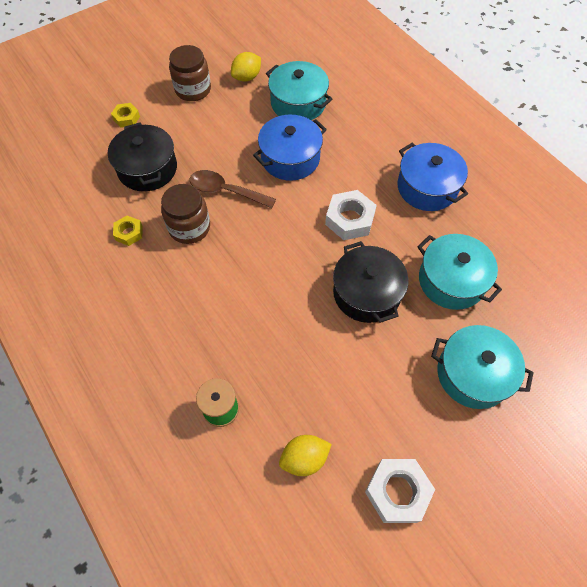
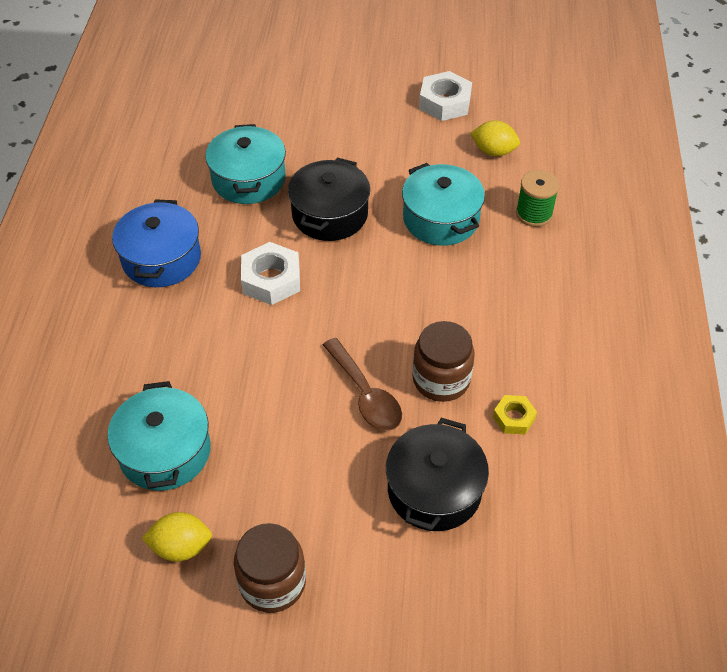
camera: 140 degrees left, 10 degrees down
(126, 118) = (404, 599): yellow nut -> none
(290, 158) = (256, 384): blue pot -> none
(473, 374) = (315, 122): turquoise pot -> turquoise pot (441, 219)

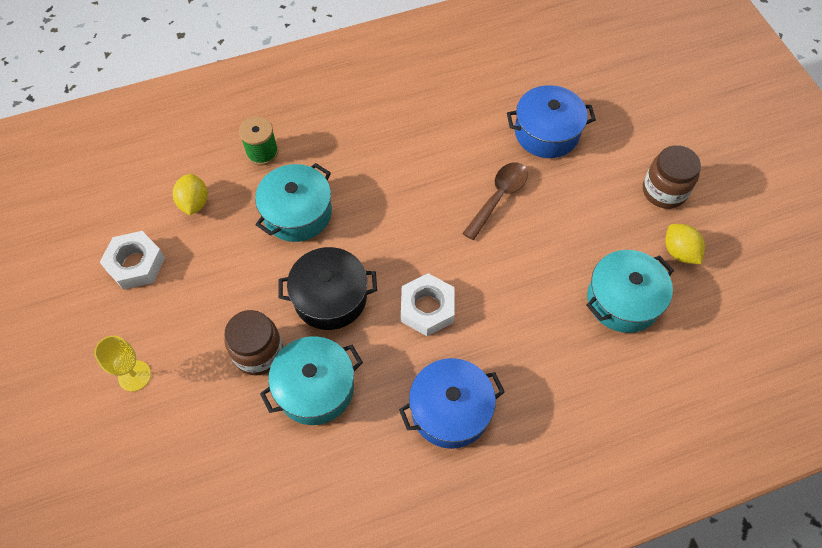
camera: 115 degrees left, 10 degrees up
(336, 82) = (134, 375): none -> yellow goblet
(434, 490) = (546, 133): black pot -> blue pot
(441, 379) = (459, 158): brown jar -> brown jar (258, 353)
(514, 418) = (466, 109): yellow nut -> none

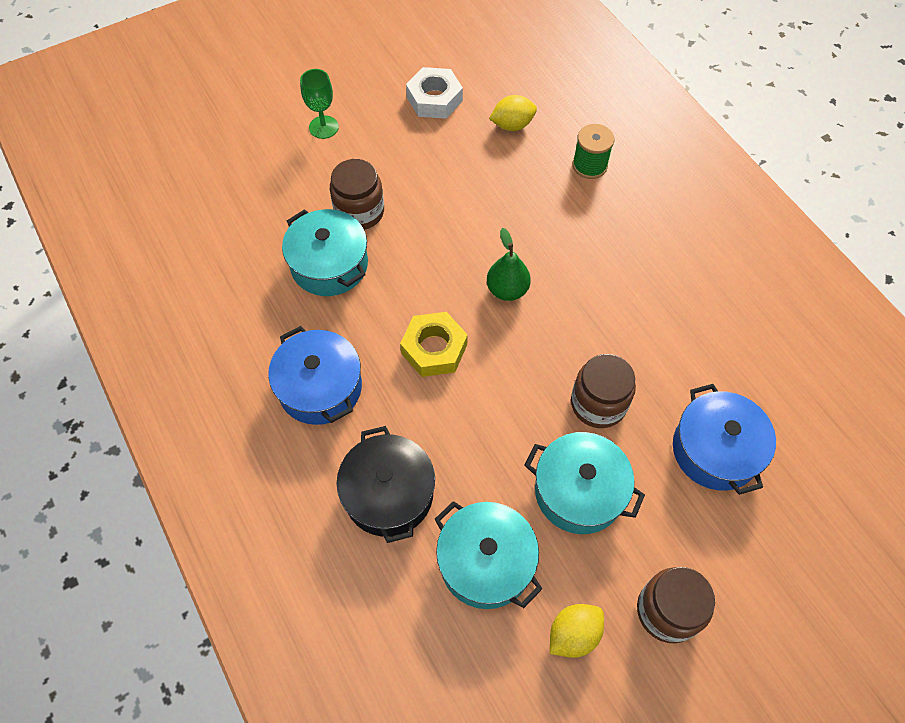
camera: 80 degrees right, 0 degrees up
(134, 375) = (323, 127): yellow goblet -> green goblet
(297, 213) = (523, 211): turquoise pot -> turquoise pot (579, 491)
(330, 297) = (429, 258): black pot -> black pot (388, 494)
(378, 241) = (507, 290): none -> green pear
(427, 308) = (434, 349): white nut -> yellow nut
(498, 197) = (598, 404): brown spoon -> brown jar

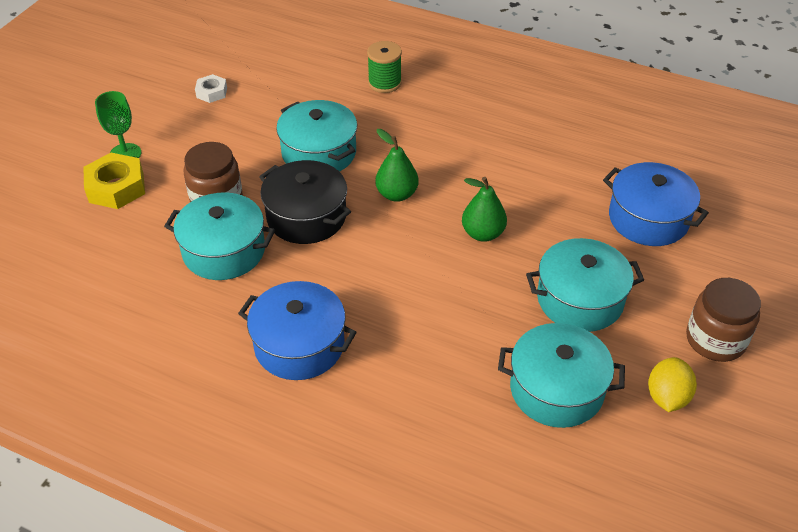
camera: 35 degrees left, 15 degrees down
(388, 494) = (433, 388): black pot -> black pot (306, 217)
(434, 99) = (211, 92): white nut -> white nut, size x0.58
(434, 349) = (374, 265): yellow nut -> yellow nut (116, 187)
(475, 210) = (319, 153): none -> turquoise pot
(512, 125) = (296, 83): yellow lemon -> none
(549, 373) = (483, 233): none -> green pear
(598, 404) = (539, 234): brown jar -> none

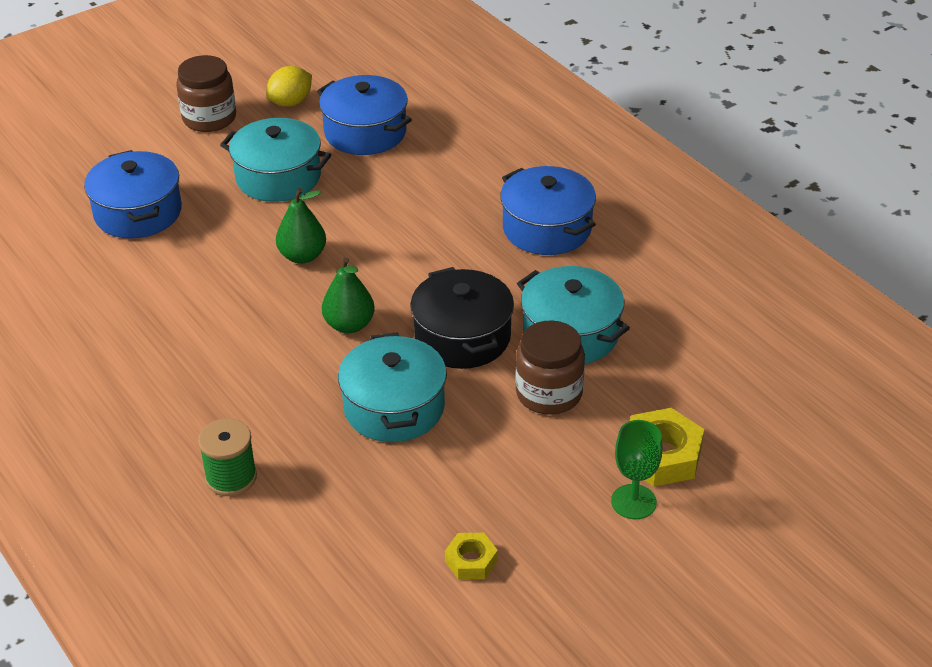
camera: 150 degrees left, 5 degrees down
(211, 92) = (471, 561): white nut -> yellow nut
(556, 389) = (365, 132): turquoise pot -> blue pot

